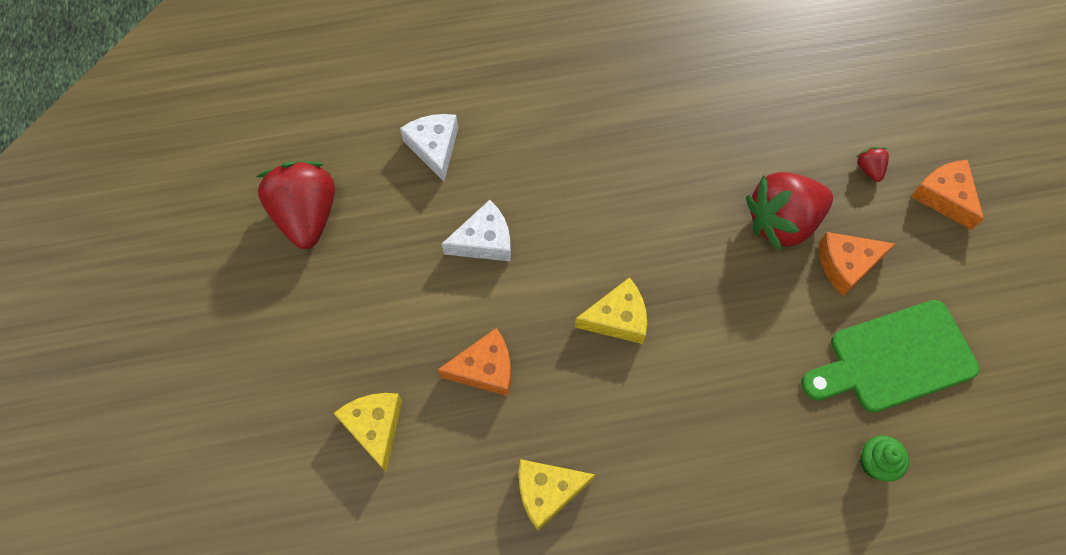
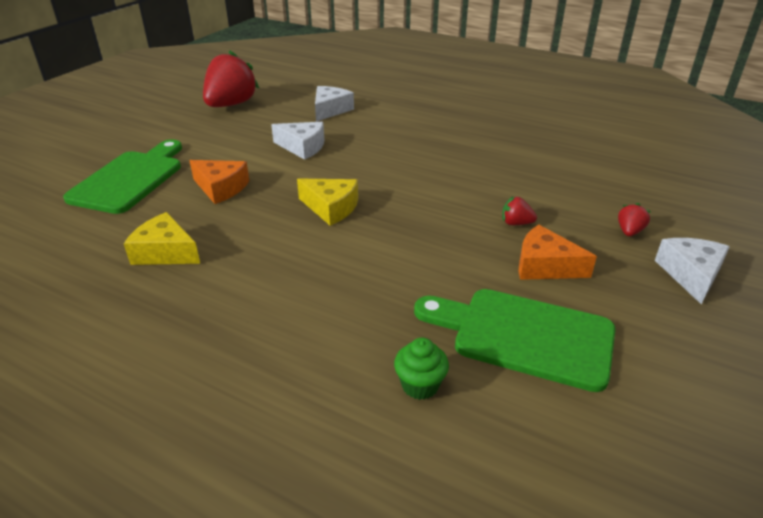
camera: 40 degrees right, 30 degrees down
(375, 427) = (130, 179): yellow cheese -> green cutting board
(782, 222) = (516, 223): red strawberry -> red strawberry, size x0.42
(944, 197) = (691, 274): orange cheese -> white cheese

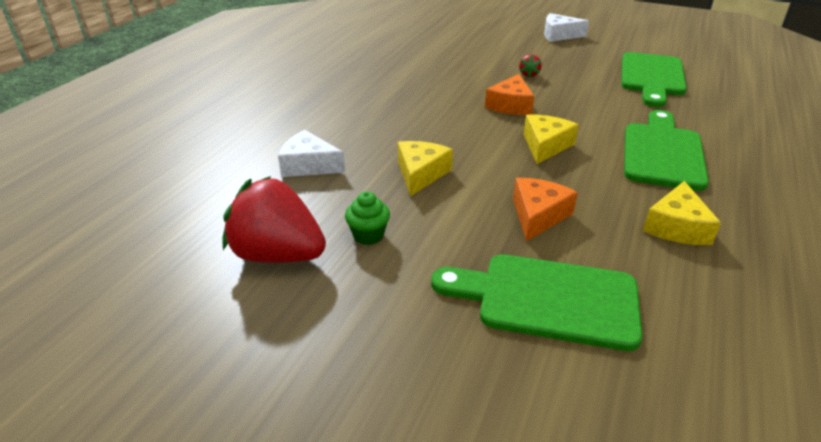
camera: 95 degrees left, 0 degrees up
(293, 280) = (662, 153): none -> green cutting board
(302, 147) = (420, 174): white cheese -> yellow cheese
(420, 385) = (721, 104): green cupcake -> green cupcake (368, 235)
(545, 266) = (577, 68): orange cheese -> orange cheese (510, 105)
(629, 231) = (520, 44): red strawberry -> none

